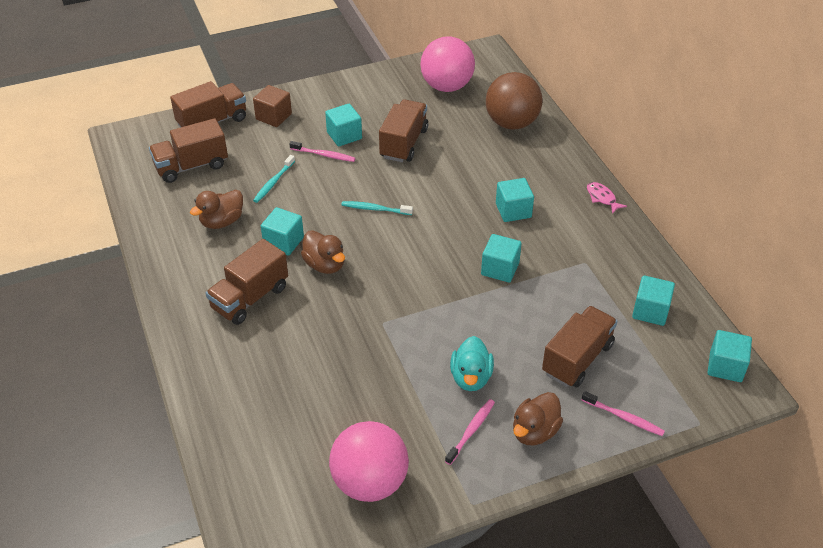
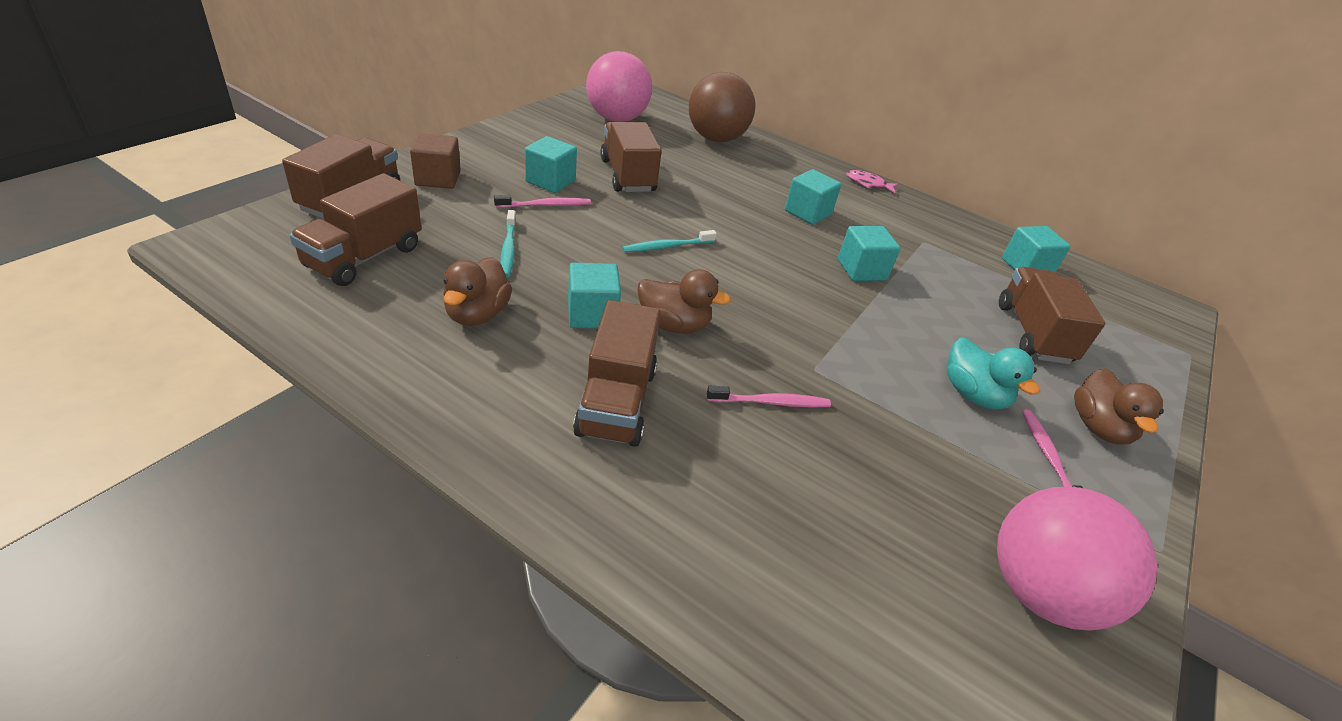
camera: 40 degrees left, 5 degrees down
(624, 417) = (1139, 375): pink toothbrush -> pink toothbrush (771, 402)
(725, 366) = (1136, 295): turquoise cube -> none

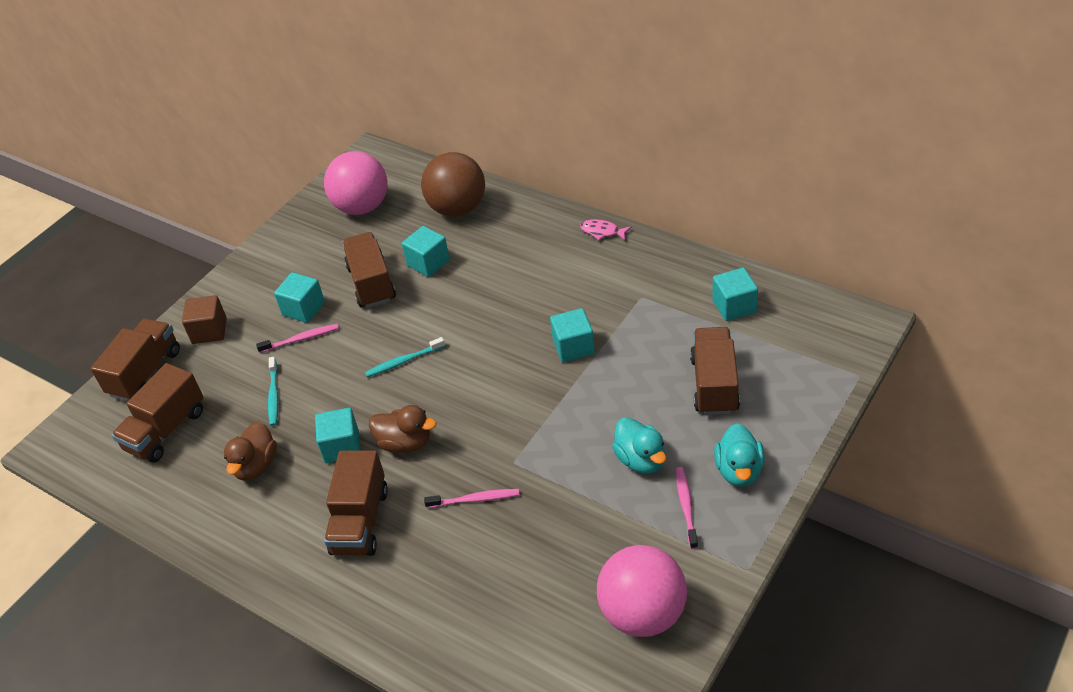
camera: 10 degrees right, 5 degrees up
(808, 212) = (535, 288): turquoise cube -> turquoise cube (428, 263)
(1098, 427) = (739, 470): brown duck -> turquoise duck

